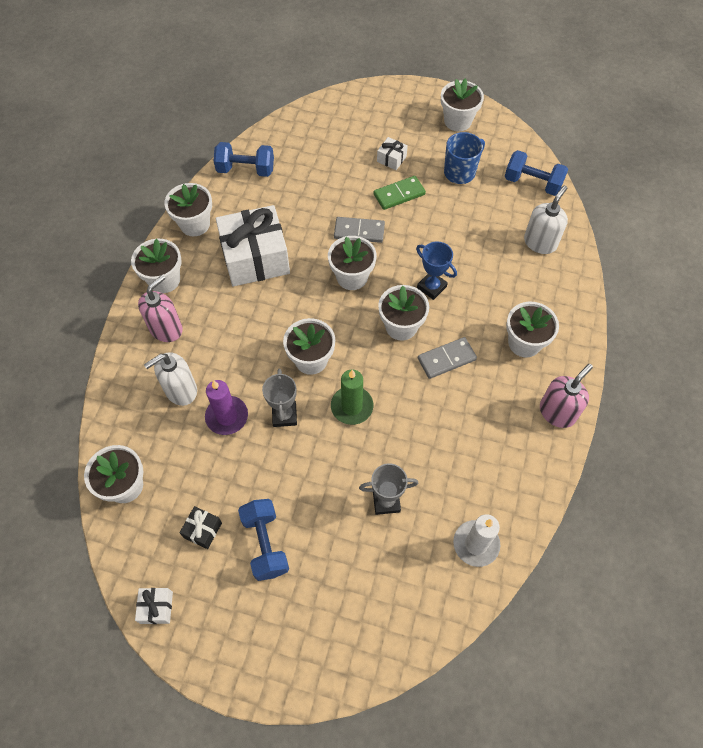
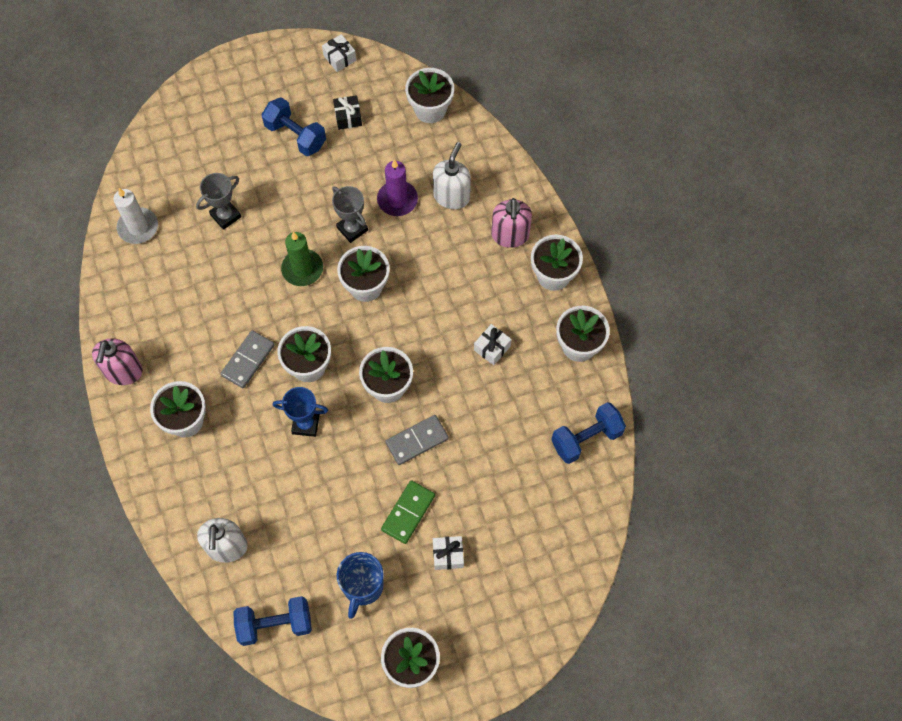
camera: 145 degrees right, 5 degrees up
(255, 258) = (492, 348): white gift -> white gift, size x0.42

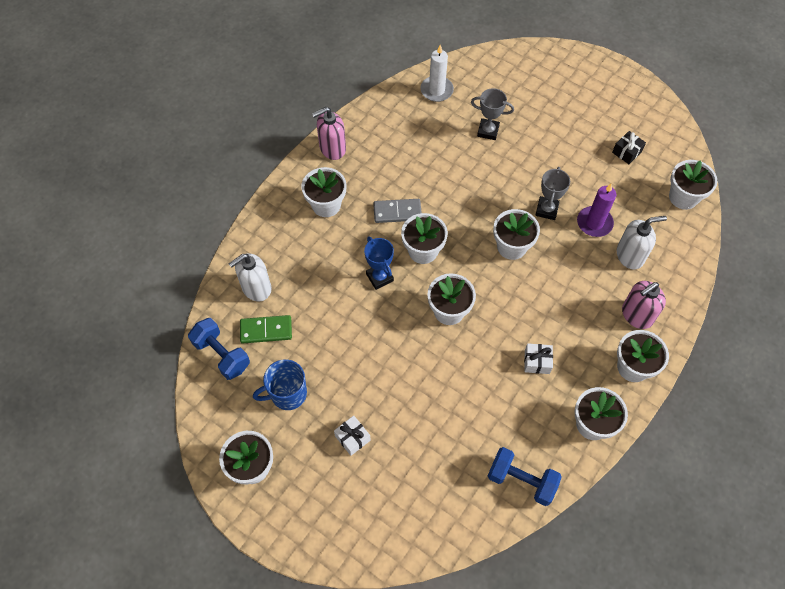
camera: 55 degrees right, 5 degrees down
(295, 136) = (582, 131): blue dumbbell -> none
(302, 269) = (490, 200): green candle -> none
(339, 58) = (665, 118): white gift -> none
(408, 512) = (365, 388): green domino -> green domino (266, 330)
(417, 440) = (423, 358): grey domino -> none

